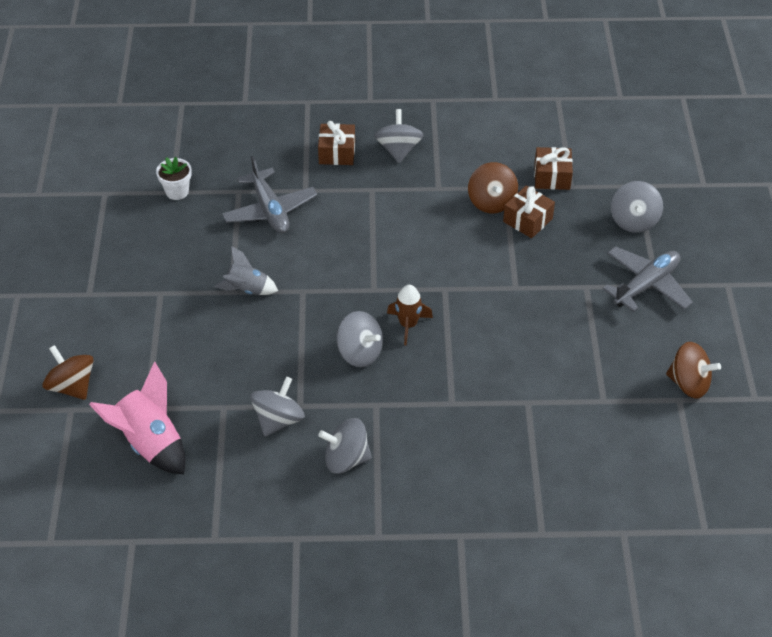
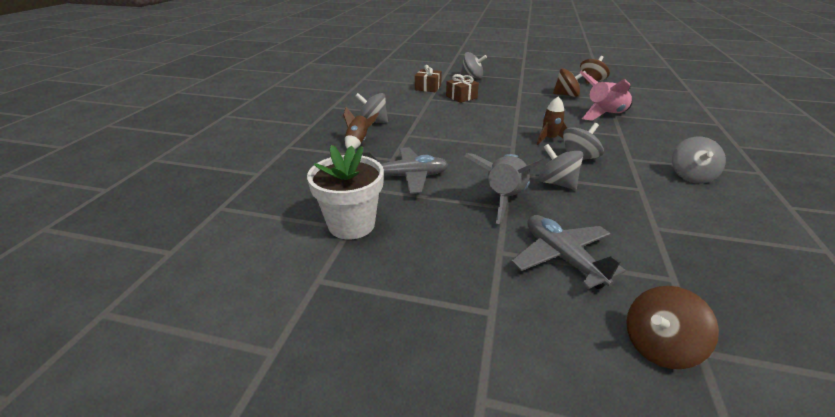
camera: 75 degrees left, 15 degrees down
(150, 442) = (724, 282): pink rocket -> pink rocket (604, 115)
(177, 191) = (351, 224): white flower pot -> white flower pot, size x1.83
(247, 289) = (503, 198): grey rocket -> grey rocket, size x1.62
(278, 420) = (661, 200): grey spinning top -> grey spinning top (556, 183)
(337, 153) = (358, 142): brown gift -> brown rocket
(491, 202) = (441, 103): brown spinning top -> brown spinning top (566, 95)
(646, 285) = (521, 80): grey plane -> grey plane (562, 257)

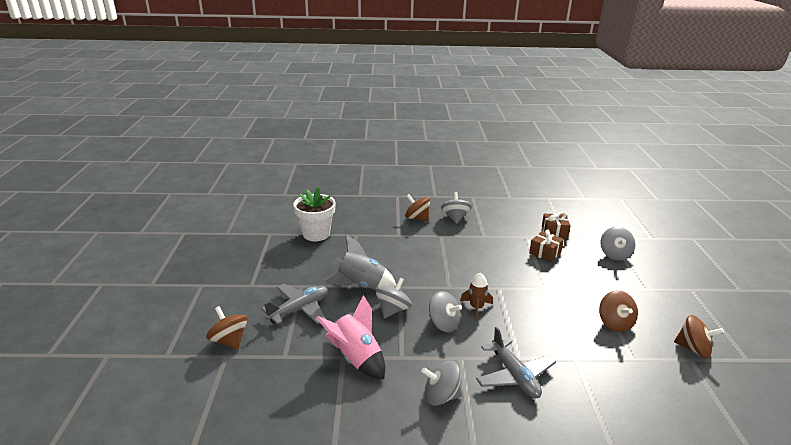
camera: 75 degrees right, 5 degrees down
(358, 142) = (417, 218): brown rocket -> brown spinning top
(407, 177) = (376, 244): grey plane -> grey plane (514, 375)
(604, 115) = (570, 350): pink rocket -> pink rocket (356, 358)

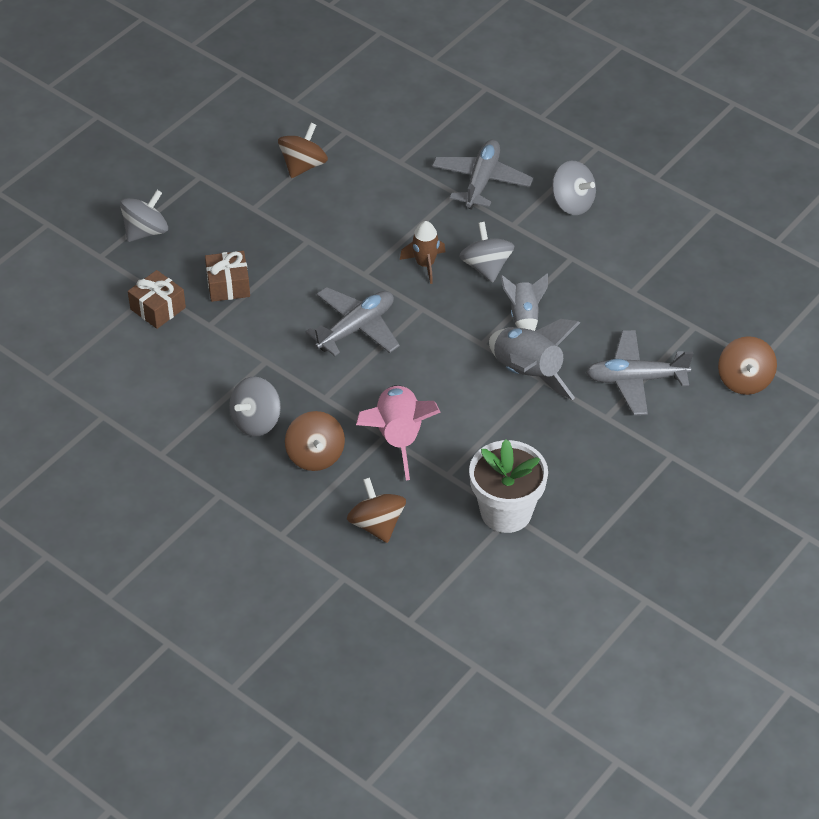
camera: 140 degrees left, 20 degrees up
(356, 358) = (619, 283): pink rocket -> pink rocket (398, 437)
(393, 310) = (524, 316): grey spinning top -> grey rocket
(466, 264) = (356, 328): none -> grey plane
(693, 349) = (272, 106): brown spinning top -> brown spinning top (376, 524)

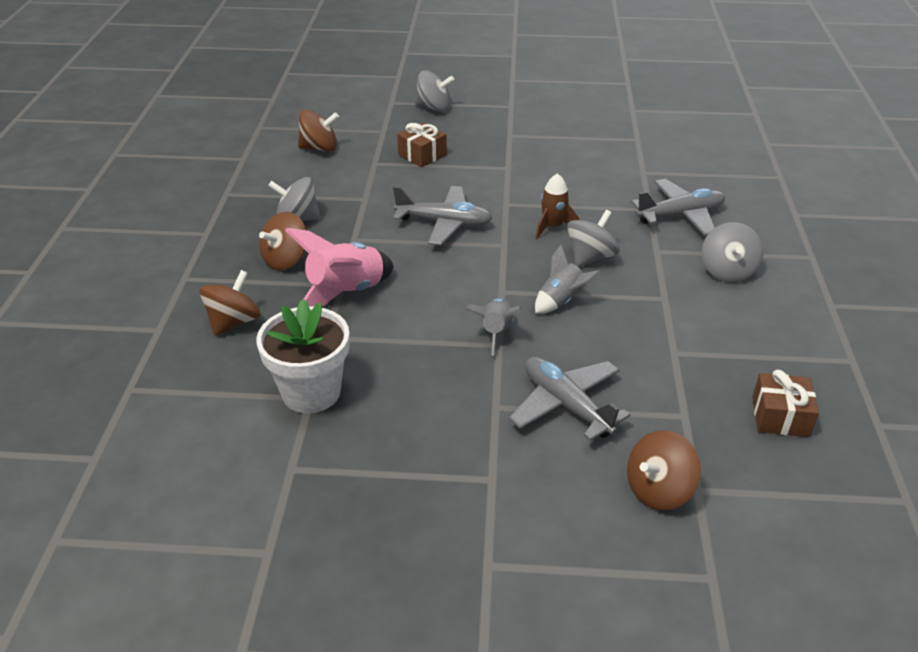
camera: 55 degrees right, 10 degrees down
(158, 308) = (367, 139): brown gift -> brown gift (780, 416)
(303, 165) = (578, 137): brown spinning top -> brown spinning top (319, 148)
(527, 373) = (495, 332): grey rocket -> grey rocket, size x0.62

